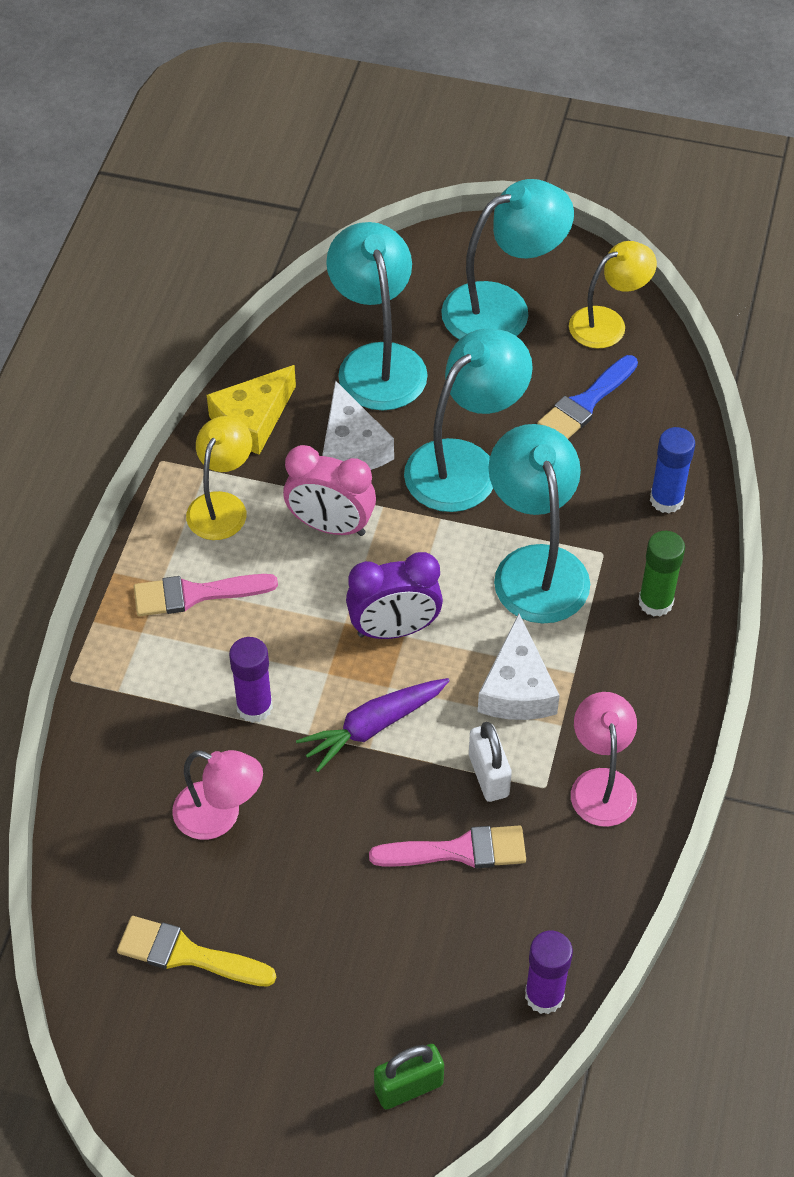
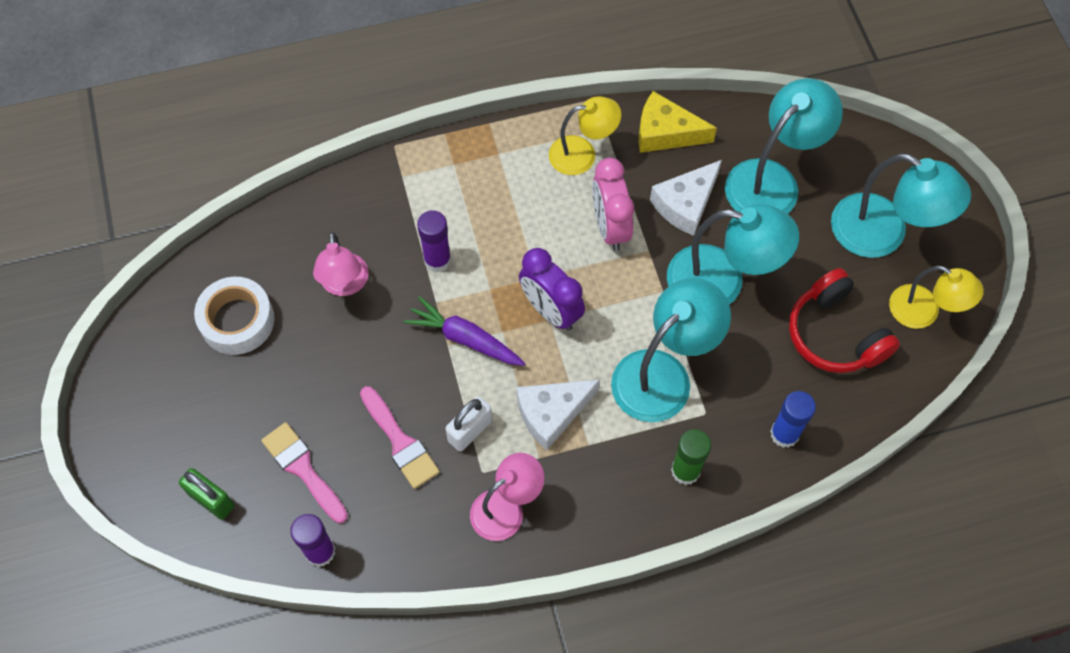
camera: 60 degrees right, 10 degrees up
(187, 954) = (237, 321): yellow brush -> white tape
(195, 594) = (502, 178): pink brush -> pink brush (303, 469)
(585, 403) = (835, 334): blue brush -> red headphones

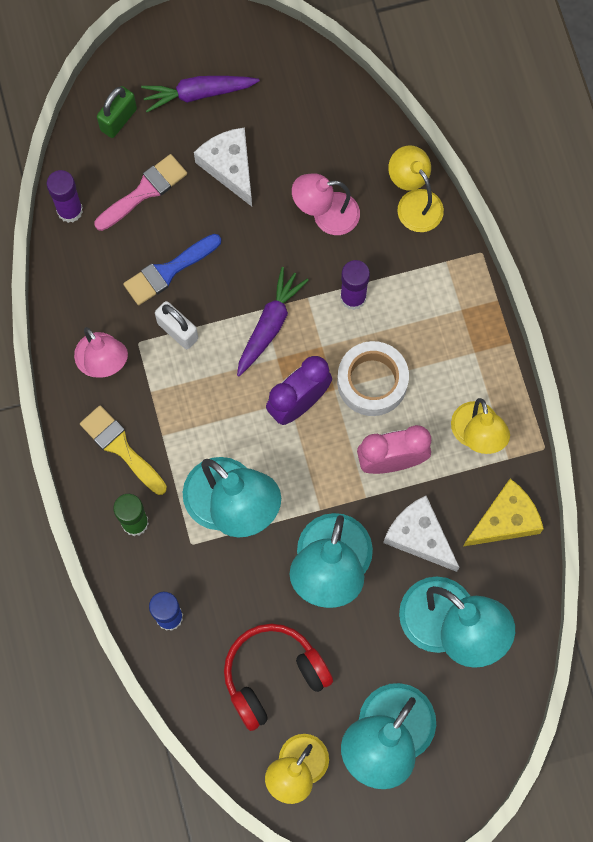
camera: 90 degrees right, 10 degrees up
(189, 413) = (198, 94): none -> purple carrot
(237, 321) = (288, 125): white tape -> white tape (372, 382)
(336, 203) = (414, 202): none -> yellow lamp
(400, 442) = (168, 271): pink brush -> blue brush
(551, 413) = (193, 403): white cheese -> white cheese (229, 167)
(602, 487) = (121, 447): none -> yellow brush
(665, 133) = (505, 520): yellow cheese -> yellow cheese turned 45 degrees clockwise

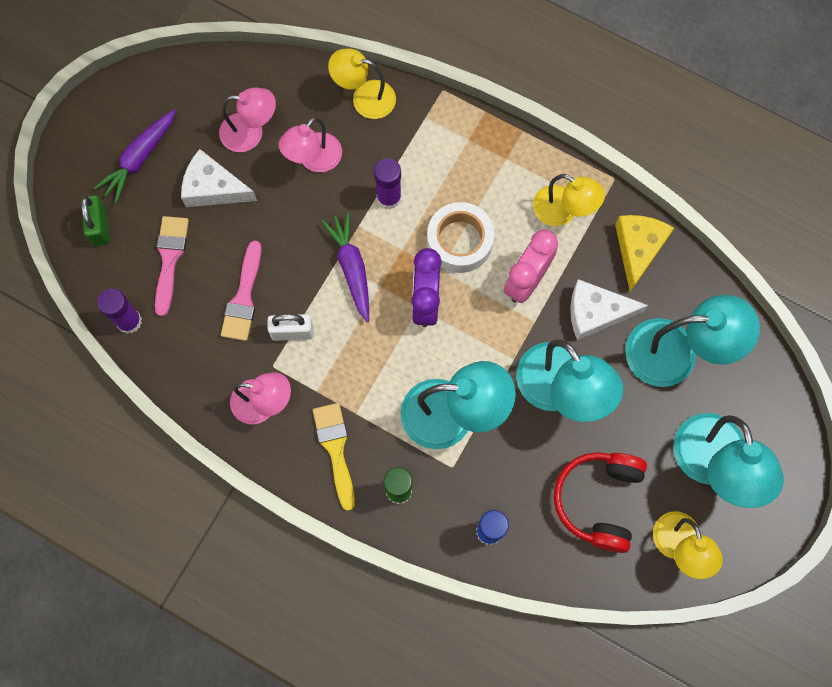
camera: 45 degrees left, 0 degrees up
(121, 447) = (335, 449): yellow brush -> yellow brush turned 75 degrees clockwise
(168, 271) = (243, 297): blue brush -> pink brush
(300, 150) = (251, 132): none -> pink lamp

